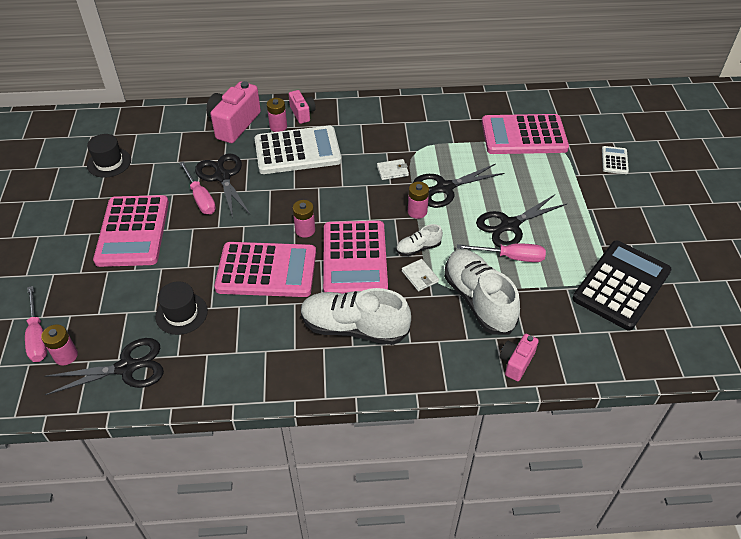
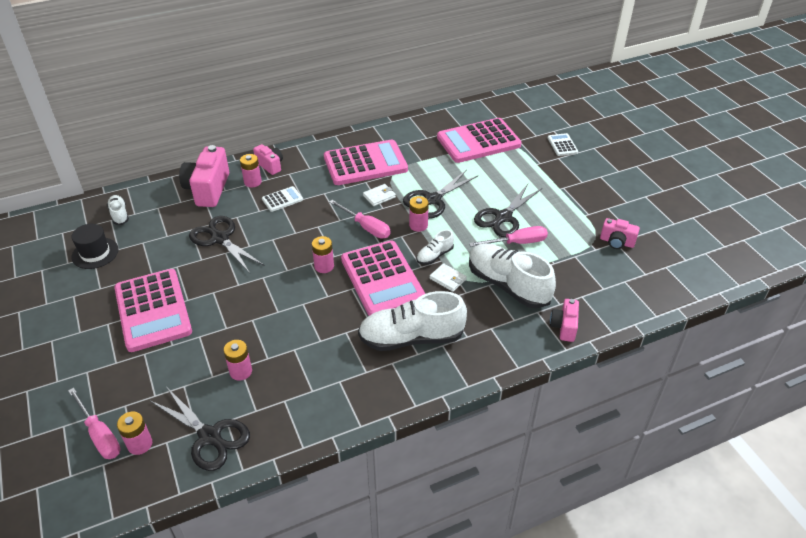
camera: 20 degrees left, 5 degrees down
(126, 367) = (209, 436): black scissors -> black scissors turned 75 degrees clockwise
(146, 130) = (119, 215): none -> white shoe
(181, 313) = (241, 371): black hat -> pink battery
(200, 198) = (207, 263): pink screwdriver -> pink screwdriver (366, 227)
(266, 270) = (305, 311): pink calculator -> pink calculator (365, 164)
(297, 151) = (282, 199): white calculator -> white calculator, size x0.44
(621, 285) = (616, 242): black calculator -> pink camera

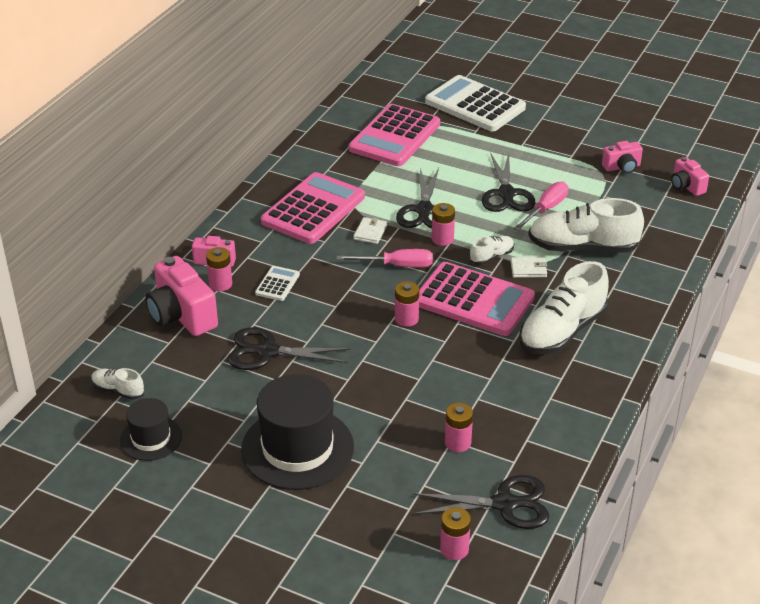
camera: 40 degrees left, 5 degrees down
(100, 435) = (408, 567): pink screwdriver -> none
(152, 310) = (297, 448): pink calculator -> black hat
(434, 256) = (491, 256): white shoe -> white shoe turned 135 degrees counterclockwise
(562, 145) = (475, 105): white calculator -> white calculator, size x2.25
(564, 327) = (664, 255): pink camera -> pink camera (686, 186)

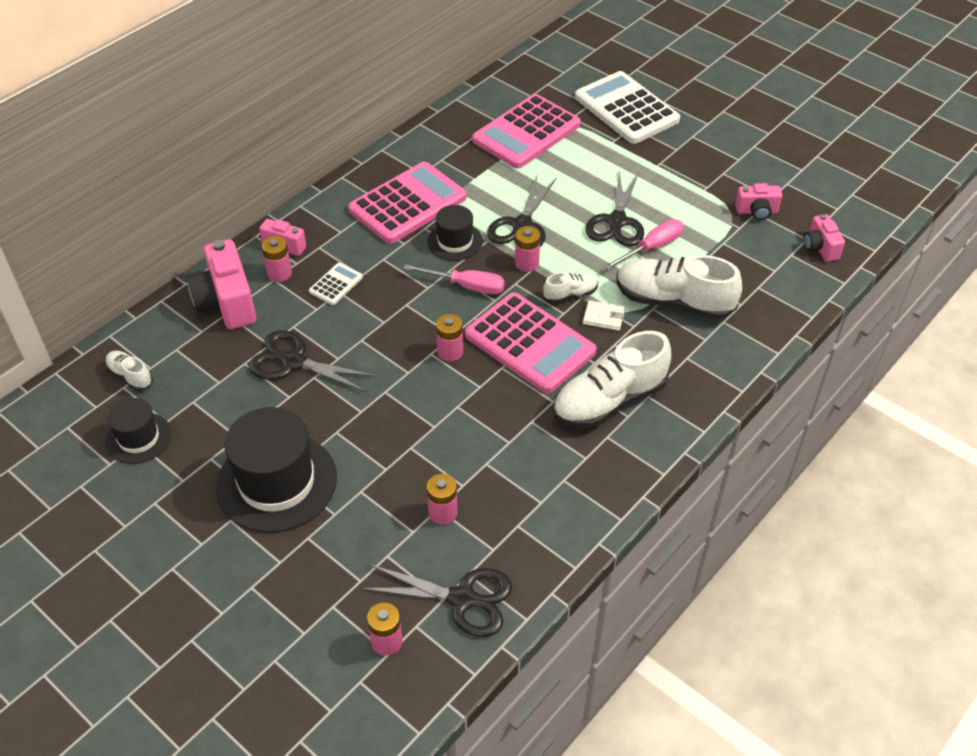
camera: 15 degrees right, 10 degrees up
(370, 232) = (455, 241): white wallet -> black hat

